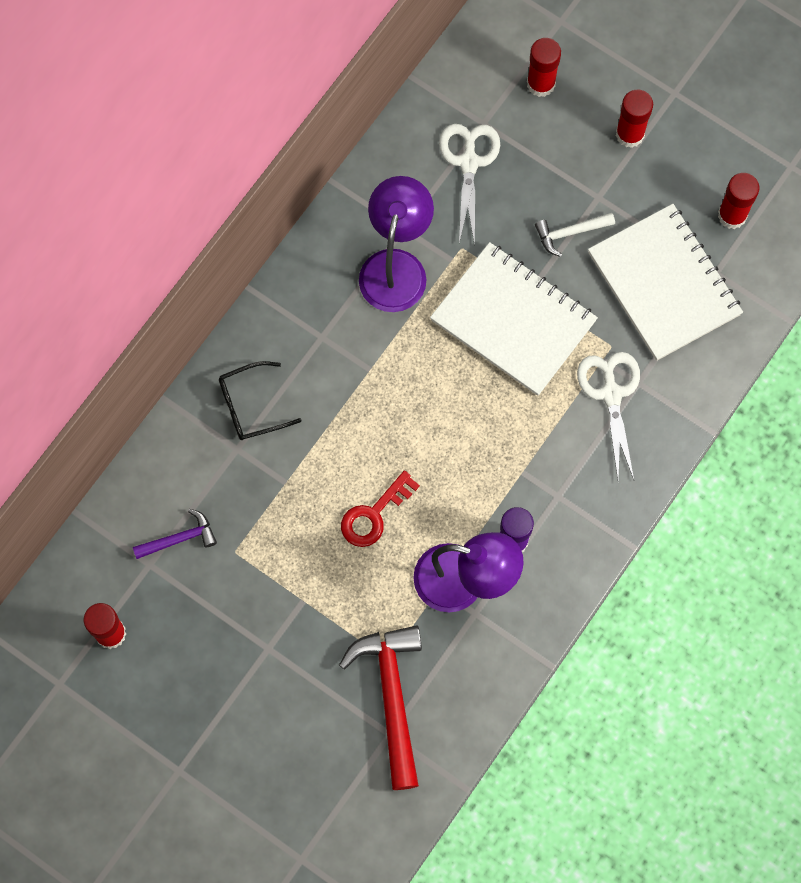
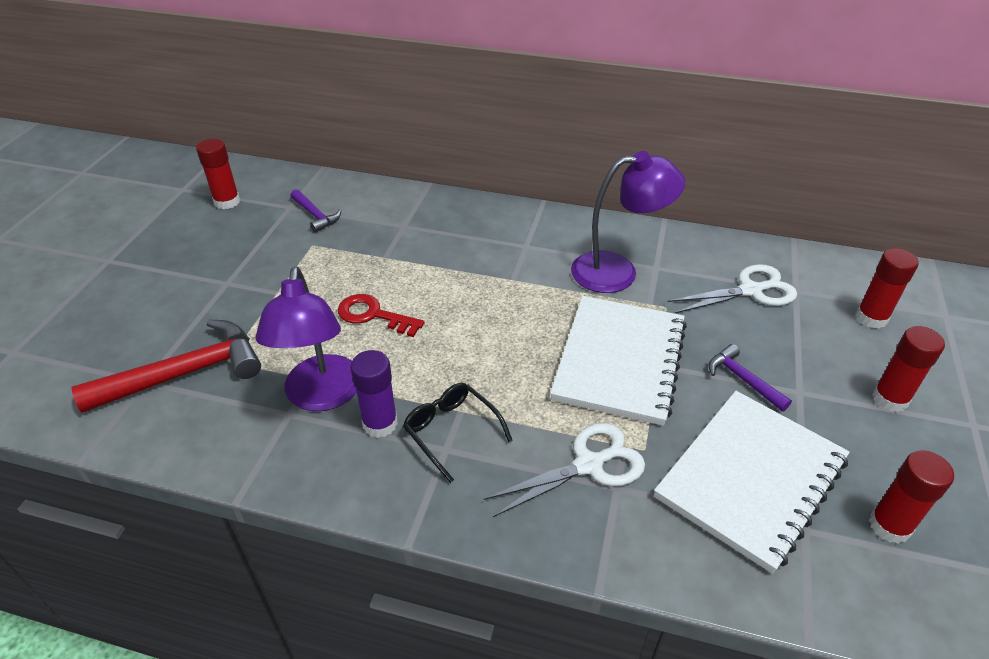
camera: 70 degrees right, 30 degrees down
(251, 406) = (444, 224): black glasses -> black glasses (452, 432)
(570, 233) = (743, 379): white hammer -> purple hammer

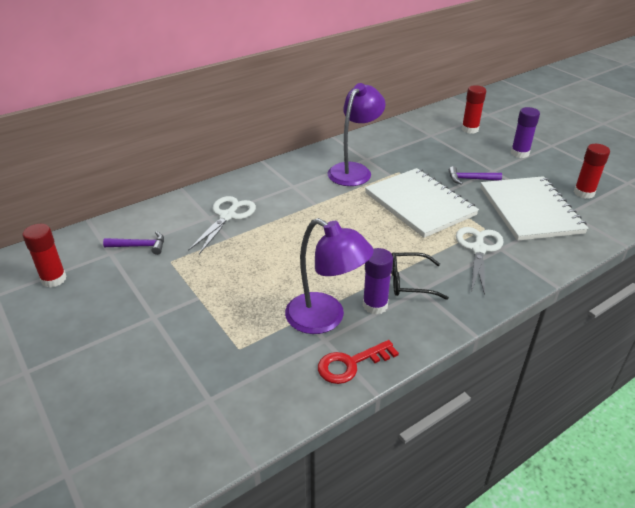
camera: 50 degrees left, 5 degrees down
(185, 373) = (227, 374): red hammer -> none
(373, 315) = (278, 267): red key -> red key (351, 364)
(750, 291) = (416, 145): white scissors -> white scissors (227, 216)
(890, 399) = (519, 153): red glue stick -> purple glue stick

